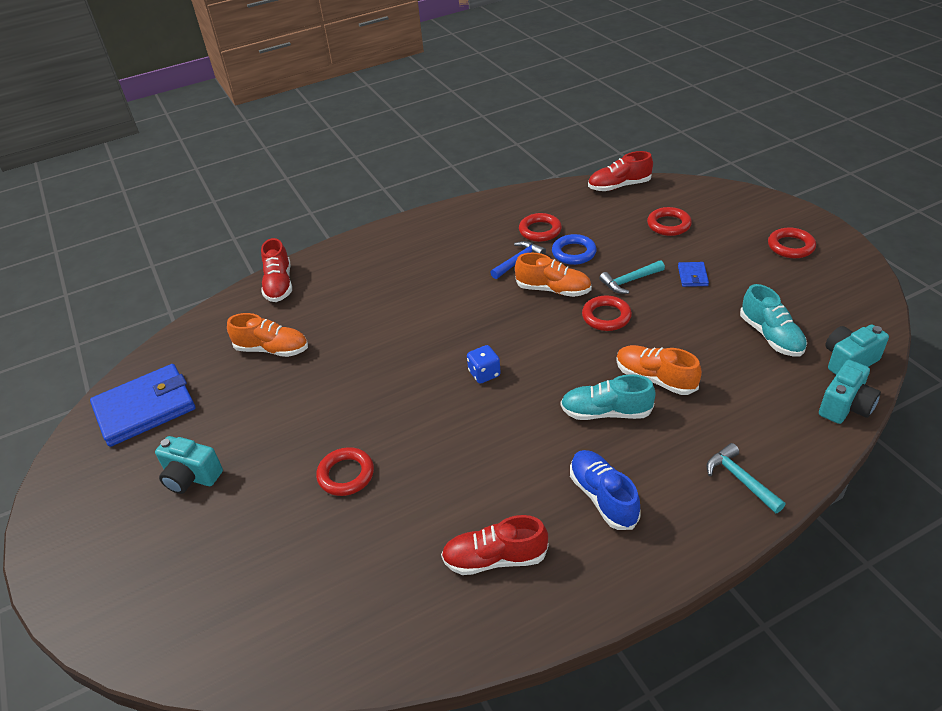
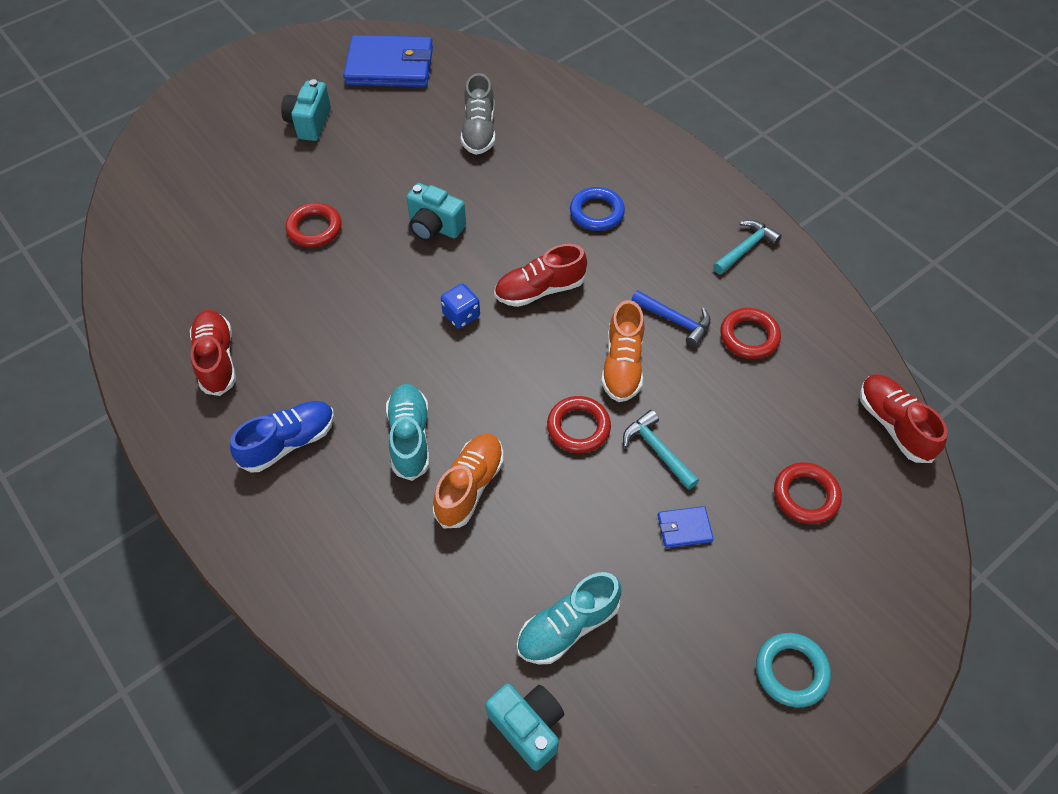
camera: 75 degrees right, 15 degrees up
(145, 408) = (390, 66): blue wallet -> blue wallet turned 45 degrees counterclockwise
(272, 349) = (479, 131): orange shoe -> grey shoe
(279, 285) = (584, 108): red shoe -> red shoe (540, 290)
(574, 253) = (707, 380): blue ring -> blue ring (596, 212)
(740, 479) = (315, 576): turquoise hammer -> turquoise hammer (746, 248)
(790, 246) = (791, 671): red ring -> turquoise ring
(845, 406) = (439, 710): turquoise camera -> turquoise camera (435, 227)

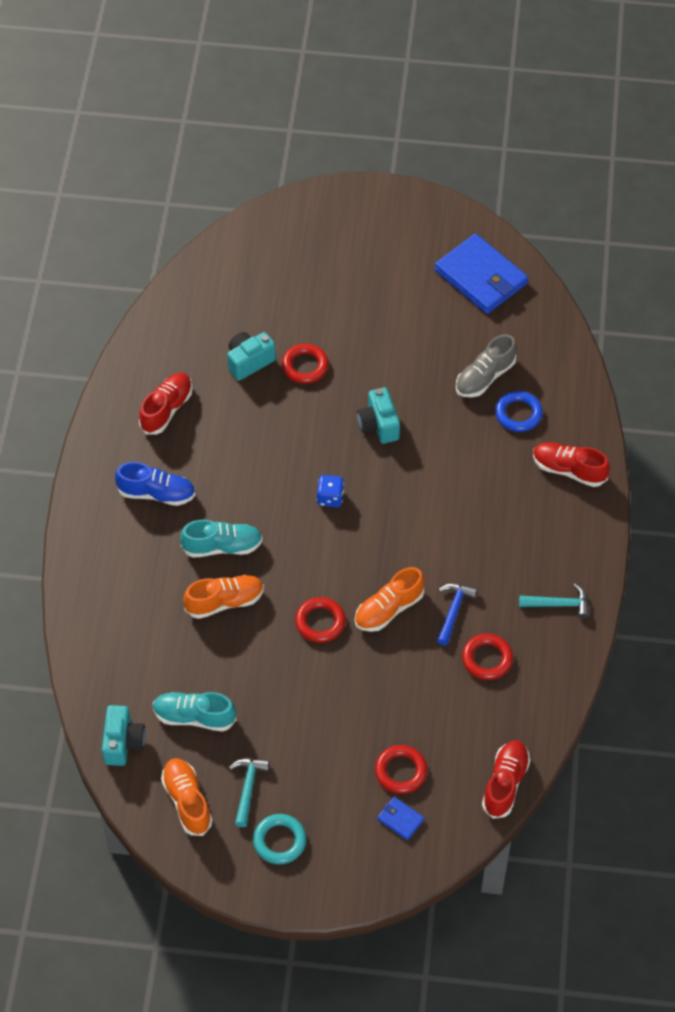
camera: 45 degrees right, 0 degrees up
(309, 123) = (380, 283): turquoise camera -> turquoise camera (249, 362)
(410, 437) = (222, 546): turquoise shoe -> turquoise shoe turned 45 degrees clockwise
(540, 290) = (395, 521): red shoe -> red shoe (568, 470)
(596, 212) = (492, 499): blue ring -> blue ring (518, 414)
(657, 450) = (349, 673): turquoise hammer -> turquoise hammer (248, 787)
(661, 723) = (187, 801): none -> orange shoe
(675, 321) = (453, 611): blue hammer -> blue hammer turned 150 degrees counterclockwise
(684, 528) = (312, 726): blue wallet -> blue wallet (400, 819)

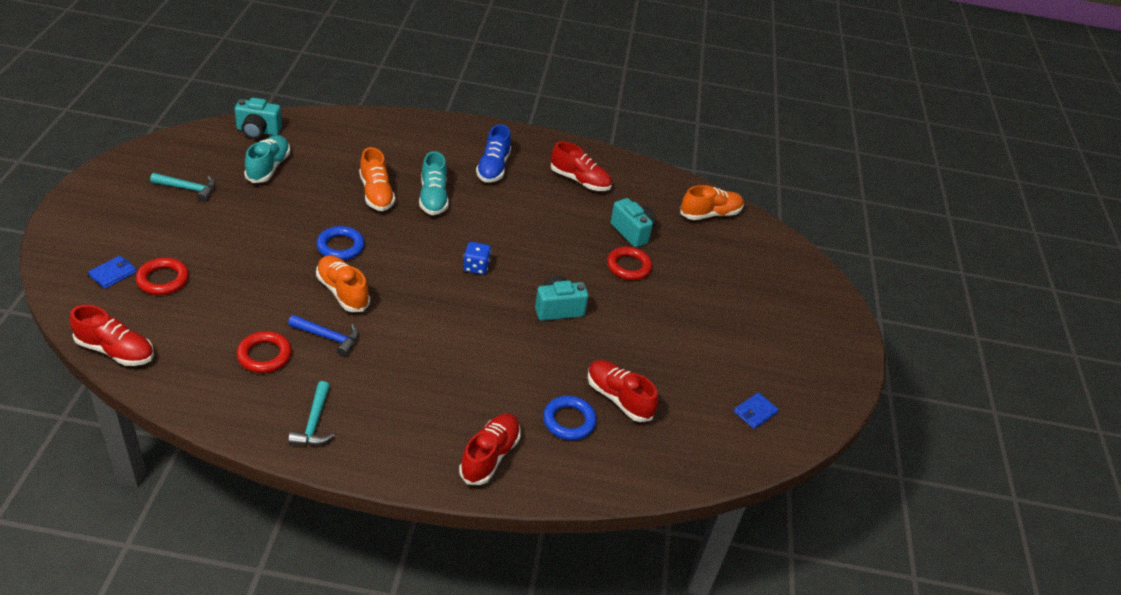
camera: 85 degrees right, 15 degrees down
(187, 801) = (191, 157): orange shoe -> orange shoe (710, 214)
(279, 841) = (129, 201): turquoise ring -> none
(320, 622) = (340, 246): red ring -> blue ring
(481, 277) = (755, 412): blue wallet -> blue wallet, size x0.43
(484, 377) = (618, 398): grey shoe -> red shoe

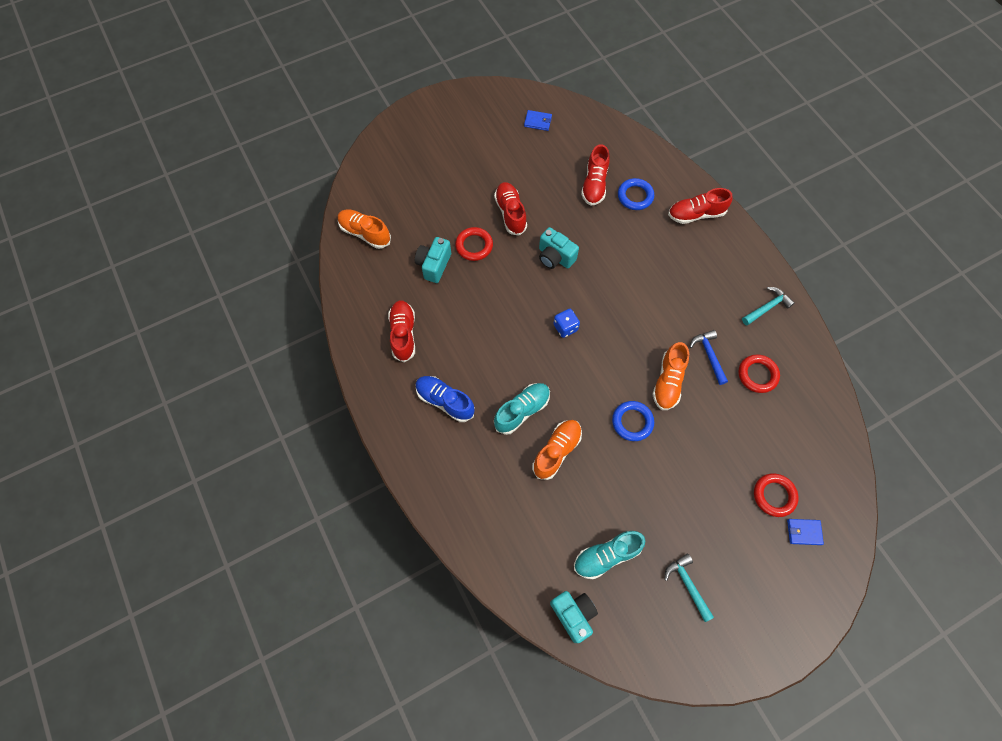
camera: 120 degrees left, 25 degrees up
(116, 351) = (843, 456): red shoe -> red shoe (510, 213)
(493, 168) = (445, 401): blue shoe -> blue shoe turned 120 degrees counterclockwise

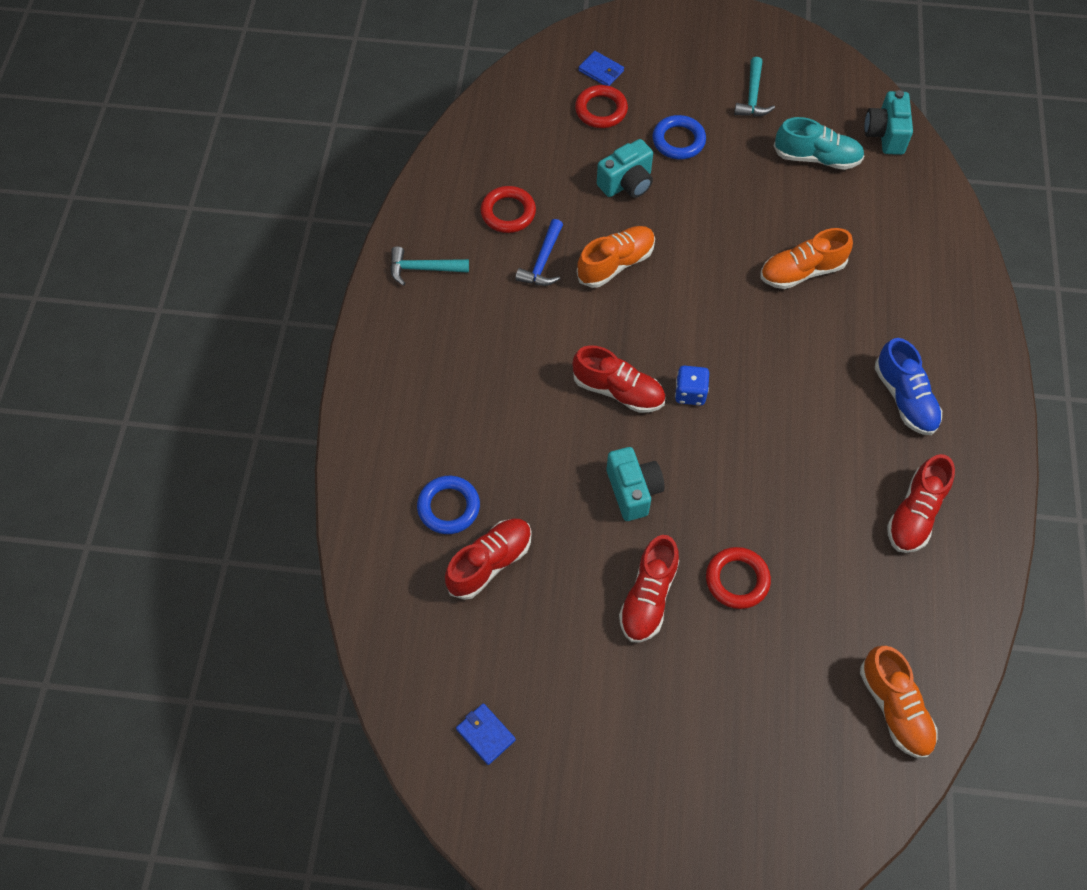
camera: 145 degrees left, 5 degrees down
(434, 265) = (815, 587): turquoise camera -> turquoise camera (627, 183)
(522, 411) = (814, 333): turquoise shoe -> none
(632, 422) = (692, 250): blue ring -> blue ring (678, 141)
(696, 214) = (392, 429): red shoe -> red shoe (618, 391)

